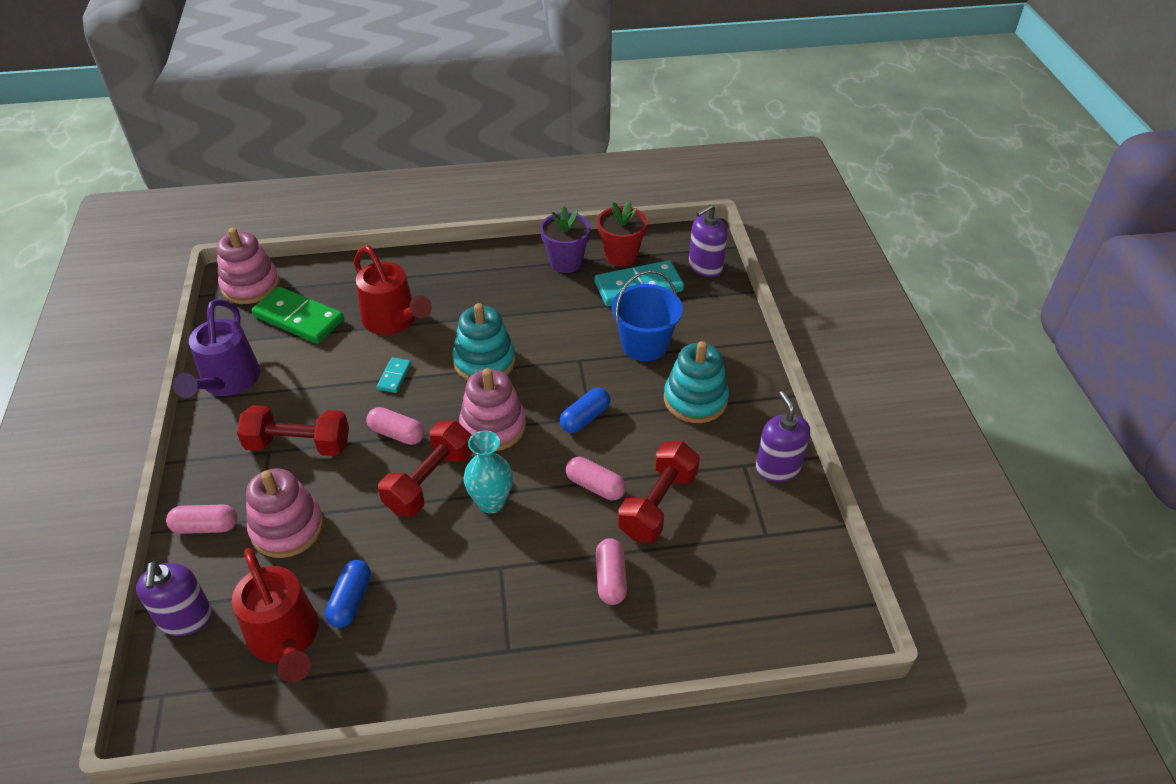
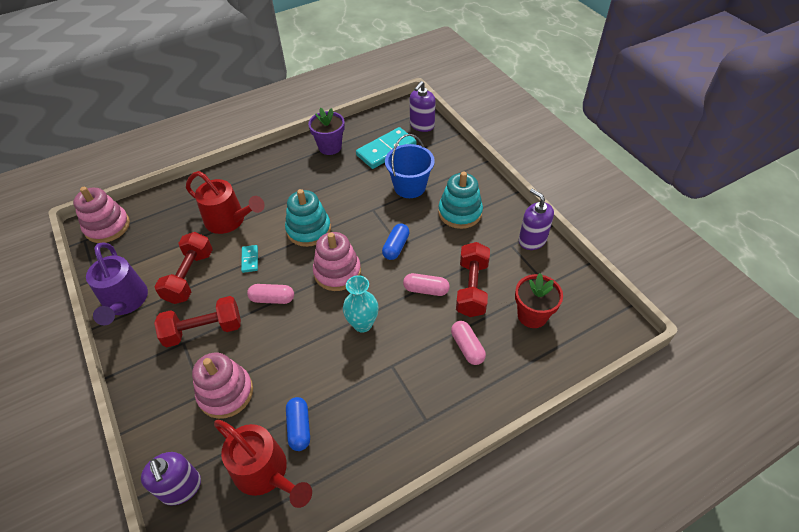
camera: 20 degrees left, 5 degrees up
(206, 527) = (162, 414): pink capsule -> none
(299, 318) = (157, 239): green domino -> none
(429, 481) = (312, 324): red dumbbell -> red dumbbell (189, 276)
(621, 256) = (364, 133): red flower pot -> red flower pot (532, 315)

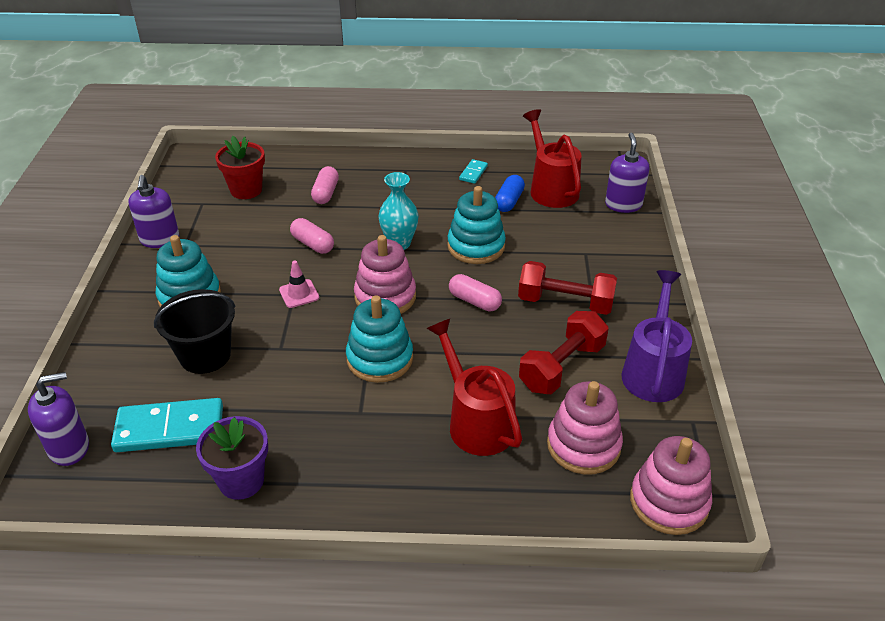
camera: 150 degrees left, 10 degrees down
(226, 393) = (562, 245): pink stacking toy -> pink stacking toy (583, 445)
(250, 259) = (476, 354): turquoise domino -> turquoise domino (473, 173)
(300, 352) = (476, 246): none -> turquoise stacking toy
(396, 247) = (299, 294): blue capsule -> pink traffic cone
(409, 187) = (205, 355): blue bucket -> black bucket
(471, 288) = (270, 228): red dumbbell -> none

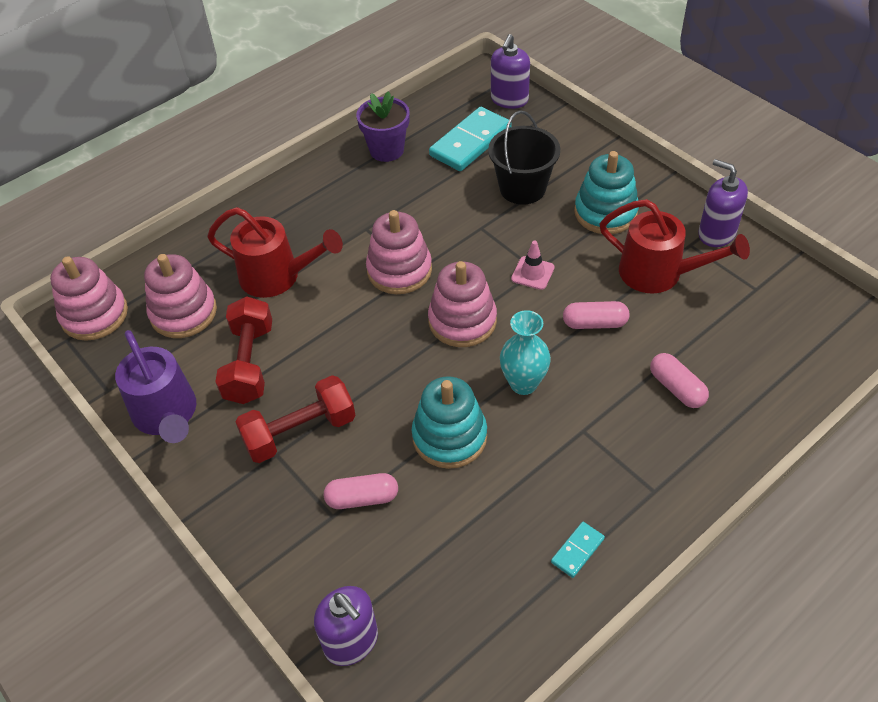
camera: 140 degrees right, 10 degrees up
(246, 190) = (749, 332): red flower pot -> none
(380, 359) = (399, 270): turquoise stacking toy -> pink stacking toy
(473, 173) = (577, 551): turquoise domino -> turquoise domino turned 60 degrees clockwise
(474, 301) = (383, 373): pink capsule -> pink capsule (362, 498)
(509, 201) = (486, 533): blue capsule -> none
(550, 188) = (463, 599): red watering can -> red watering can (660, 274)

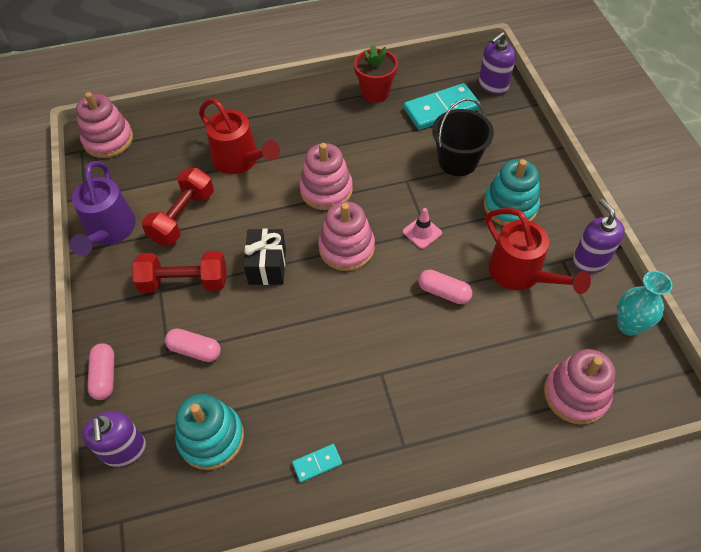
camera: 25 degrees right, 5 degrees up
(183, 313) = (163, 162): pink stacking toy -> pink stacking toy (575, 394)
(386, 150) = (375, 92): purple flower pot -> red flower pot
(386, 375) = (267, 266): none -> black gift
(449, 437) = (282, 333): turquoise stacking toy -> turquoise stacking toy (211, 438)
(523, 383) = (360, 316): turquoise vase -> turquoise vase (628, 325)
(676, 388) = (474, 373): pink capsule -> pink capsule (105, 376)

